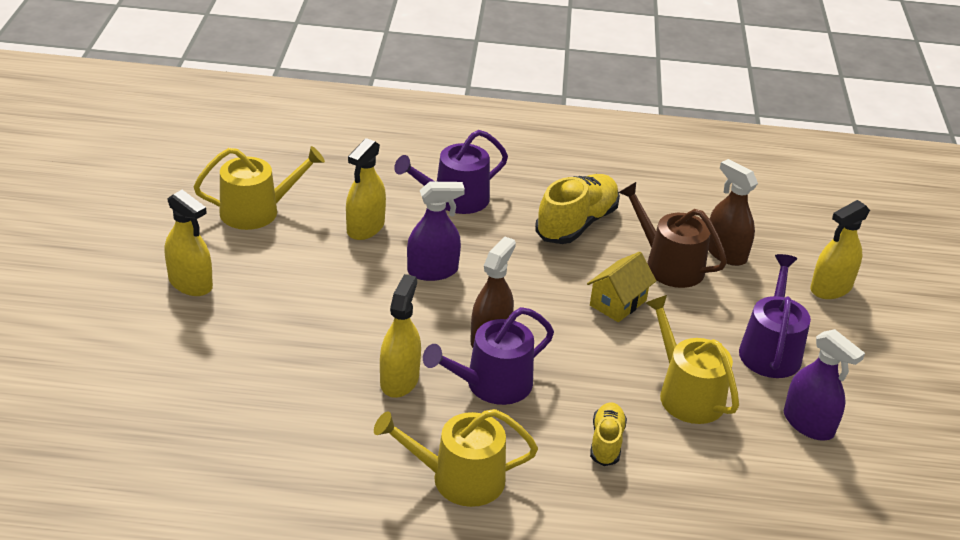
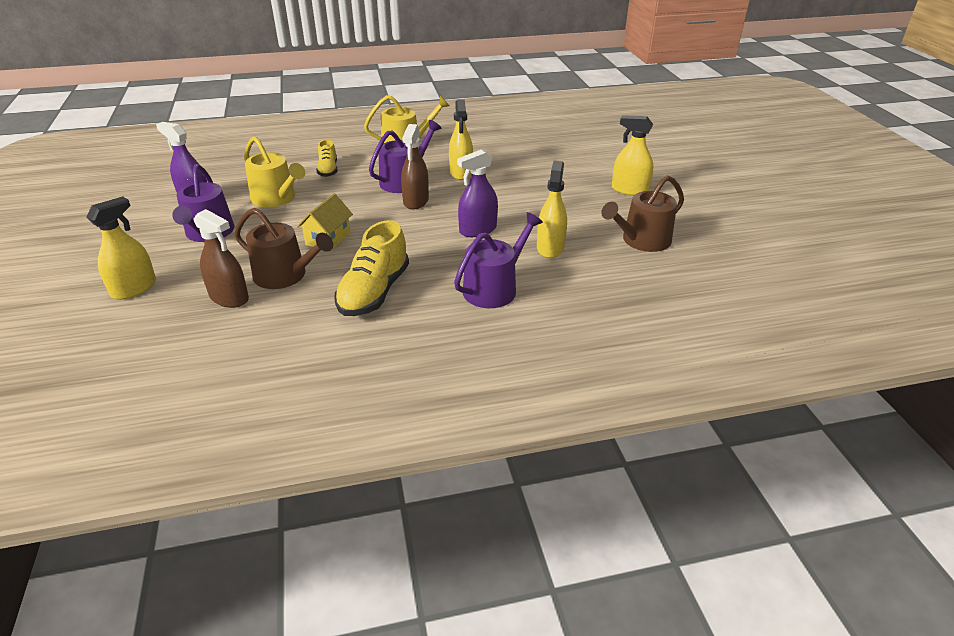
camera: 165 degrees right, 0 degrees up
(257, 211) = (642, 241): yellow watering can -> brown watering can

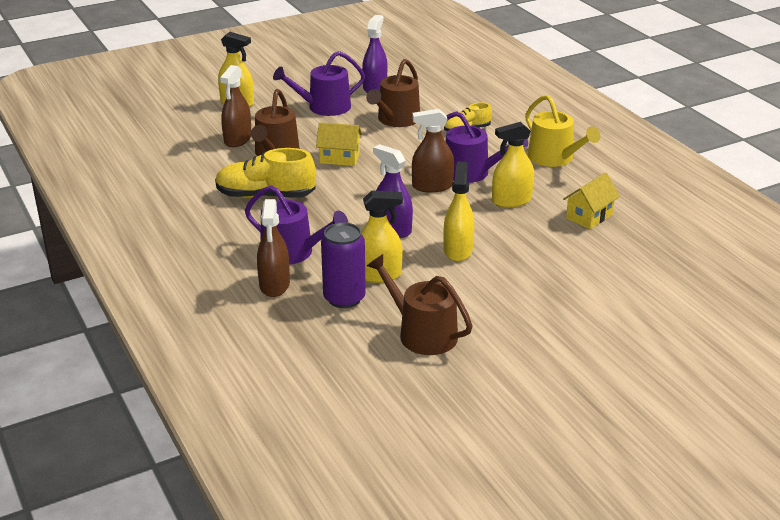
camera: 75 degrees right, 5 degrees down
(276, 198) = (396, 120): yellow watering can -> brown watering can
(500, 150) = (589, 216): none -> yellow house
(549, 306) = (274, 284): none -> brown spray bottle
(582, 270) = (344, 298): none -> purple can
(629, 190) = (543, 318): yellow spray bottle -> yellow spray bottle (458, 250)

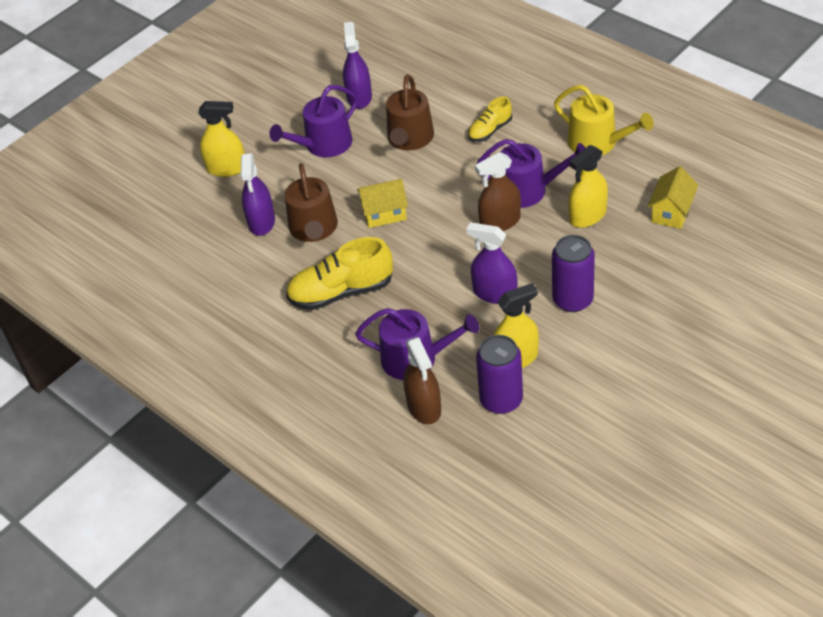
camera: 15 degrees left, 15 degrees up
(237, 139) = (261, 222): brown spray bottle -> purple spray bottle
(422, 333) = (598, 417): brown watering can -> none
(458, 250) = (572, 300): yellow spray bottle -> purple can

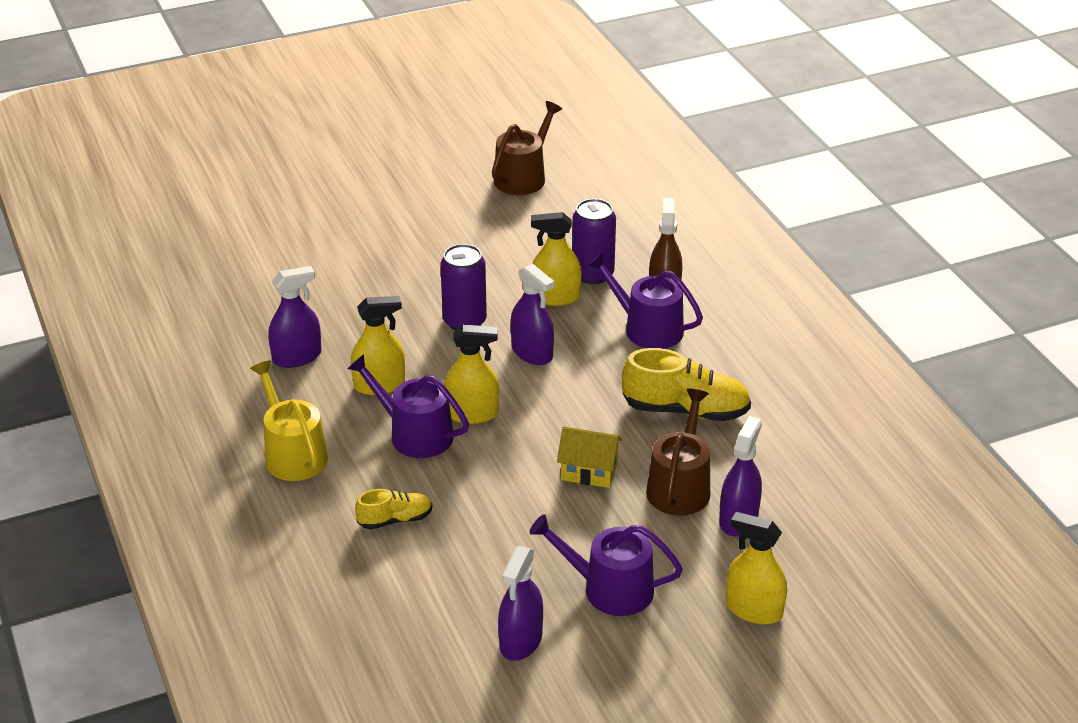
camera: 160 degrees left, 10 degrees down
(324, 145) = (609, 589): purple watering can -> purple watering can turned 150 degrees counterclockwise
(410, 139) = (497, 550): brown watering can -> brown watering can (523, 177)
(500, 222) = (472, 414): brown spray bottle -> yellow spray bottle
(671, 212) = (297, 357): yellow house -> purple spray bottle

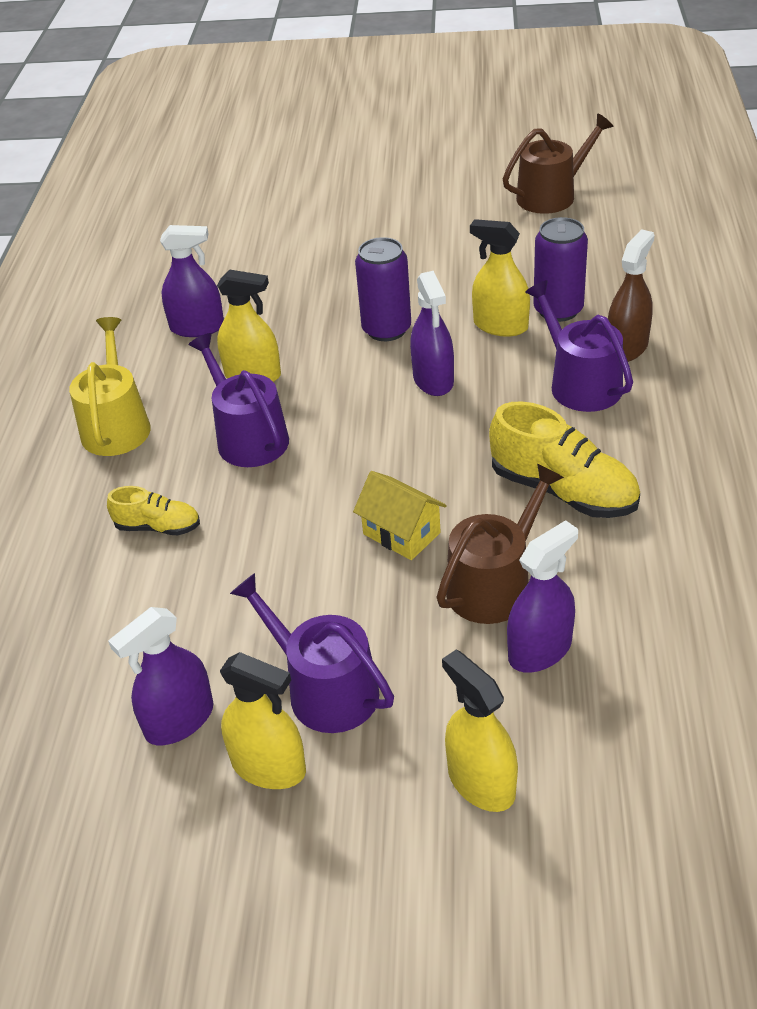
camera: 30 degrees right, 5 degrees up
(472, 414) = (322, 431): yellow spray bottle -> yellow spray bottle (268, 766)

